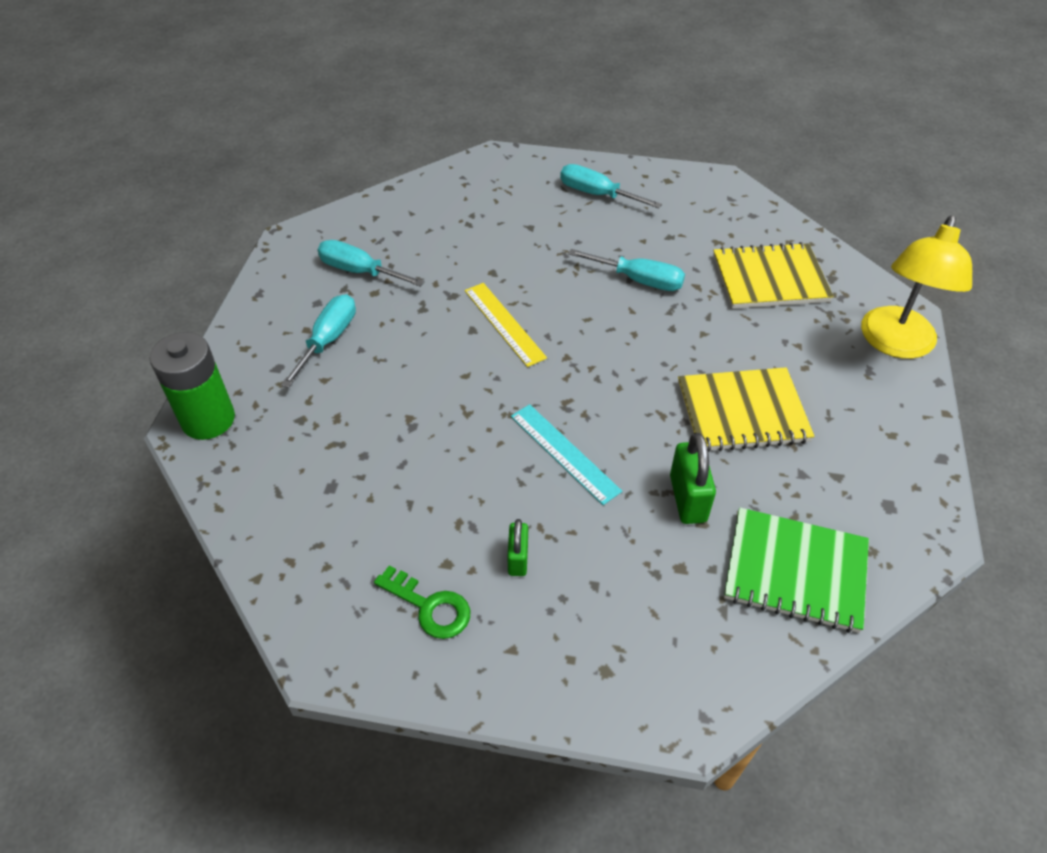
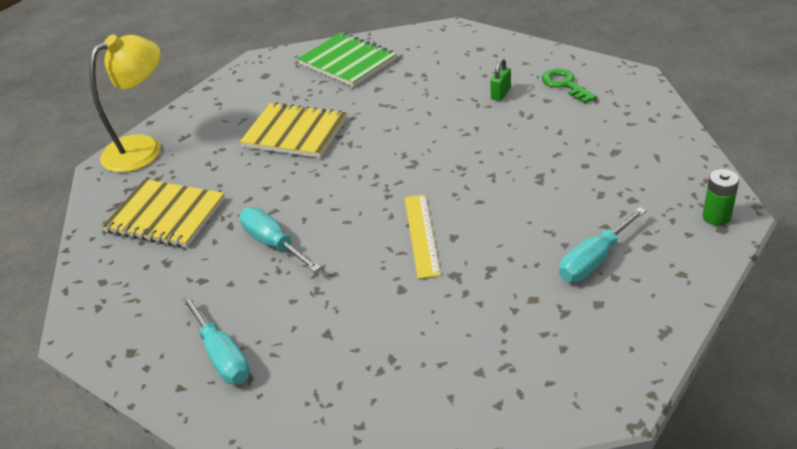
camera: 150 degrees left, 10 degrees down
(208, 419) = (716, 217): green battery -> green battery, size x0.57
(359, 271) = (541, 329): turquoise screwdriver -> none
(564, 453) = (435, 136): turquoise ruler -> none
(688, 498) = (375, 99): green padlock -> none

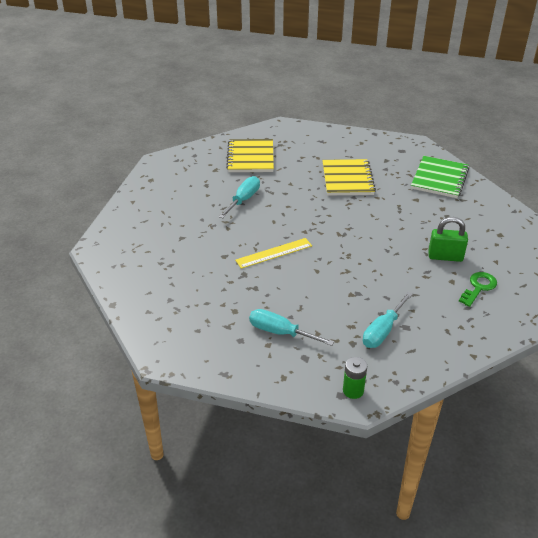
camera: 65 degrees right, 0 degrees up
(143, 148) = (304, 131): yellow lamp -> none
(222, 356) = (156, 207): turquoise screwdriver -> turquoise screwdriver (382, 331)
(501, 94) = (445, 256): green padlock -> green padlock, size x1.60

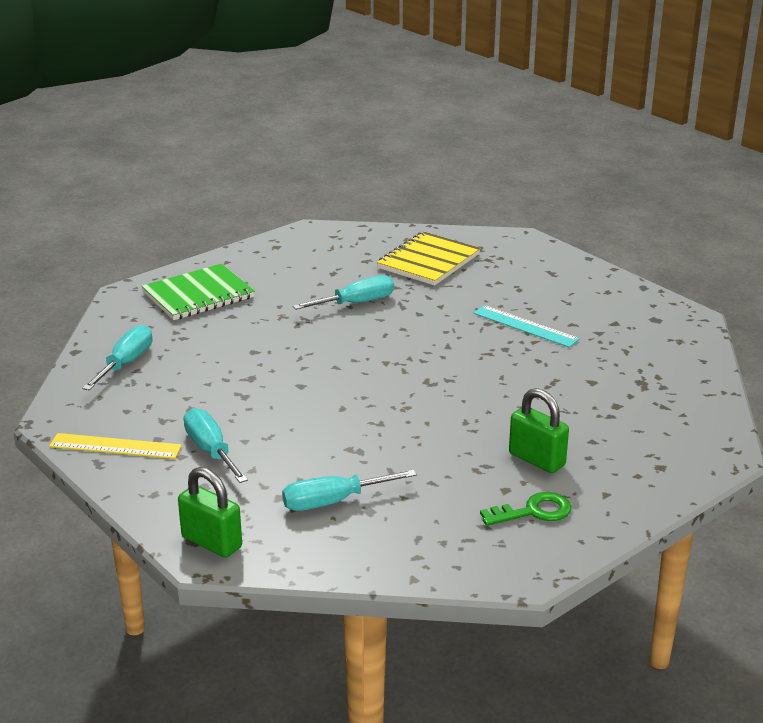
camera: 35 degrees right, 10 degrees down
(157, 298) = (126, 363): none -> turquoise screwdriver
(274, 253) = (315, 370): yellow ruler -> yellow ruler (115, 446)
(347, 179) = (525, 326): yellow notebook -> turquoise ruler
(353, 390) = (212, 542): green battery -> green padlock
(439, 178) = (664, 370): green notebook -> green notebook (198, 295)

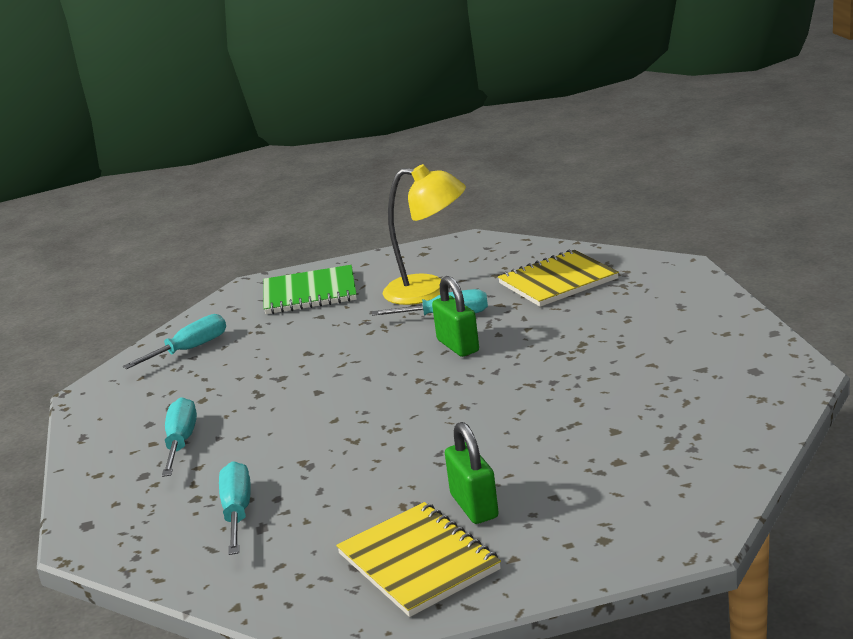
camera: 30 degrees right, 5 degrees down
(115, 446) = (109, 424): yellow ruler -> none
(212, 542) = (99, 530): green padlock -> green padlock (458, 346)
(317, 281) = (429, 291): none -> yellow lamp
(333, 501) = (237, 512): turquoise screwdriver -> turquoise screwdriver turned 75 degrees clockwise
(525, 326) = (597, 360): turquoise ruler -> none
(534, 511) = (418, 562): green key -> yellow notebook

